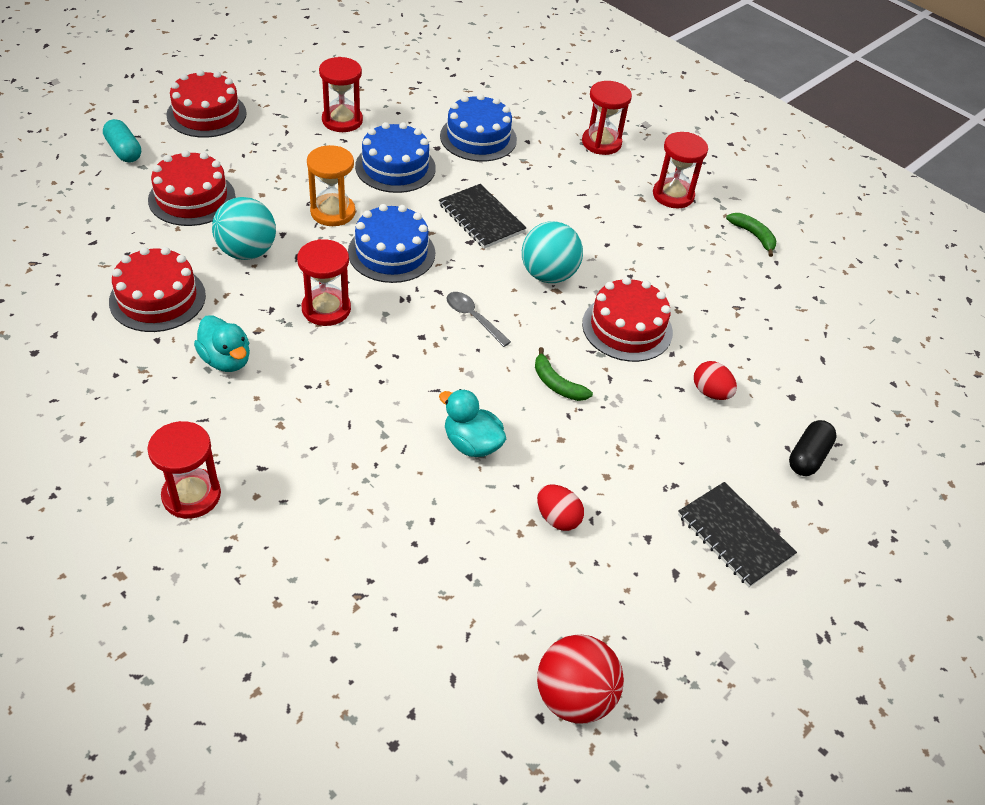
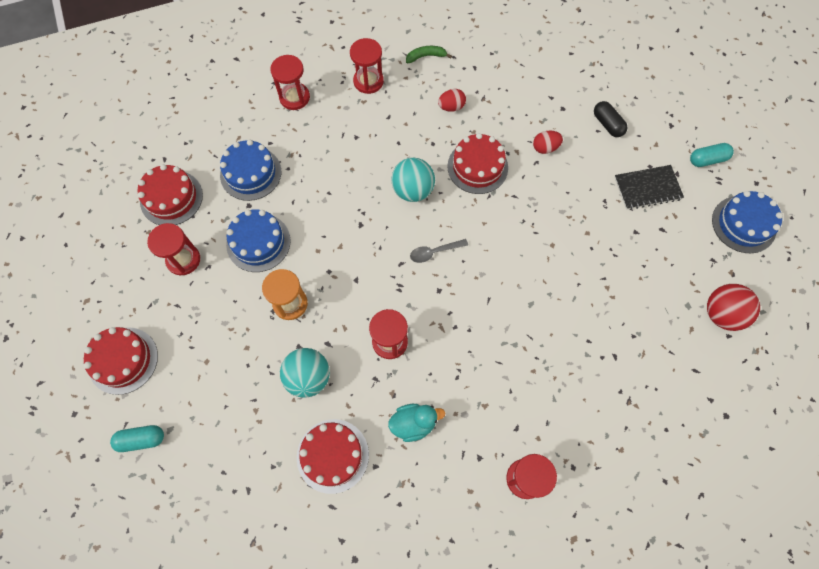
camera: 60 degrees left, 20 degrees up
(192, 198) = (228, 401): red cake -> red cake (171, 198)
(391, 252) = (350, 279): blue cake -> blue cake (743, 224)
(472, 443) = (539, 296): turquoise duck -> none
(481, 218) = (340, 207): black notebook -> none
(556, 384) = (509, 228): green banana -> none
(557, 518) = (608, 272): red egg -> red egg (451, 107)
(849, 610) = (707, 160): none -> turquoise capsule

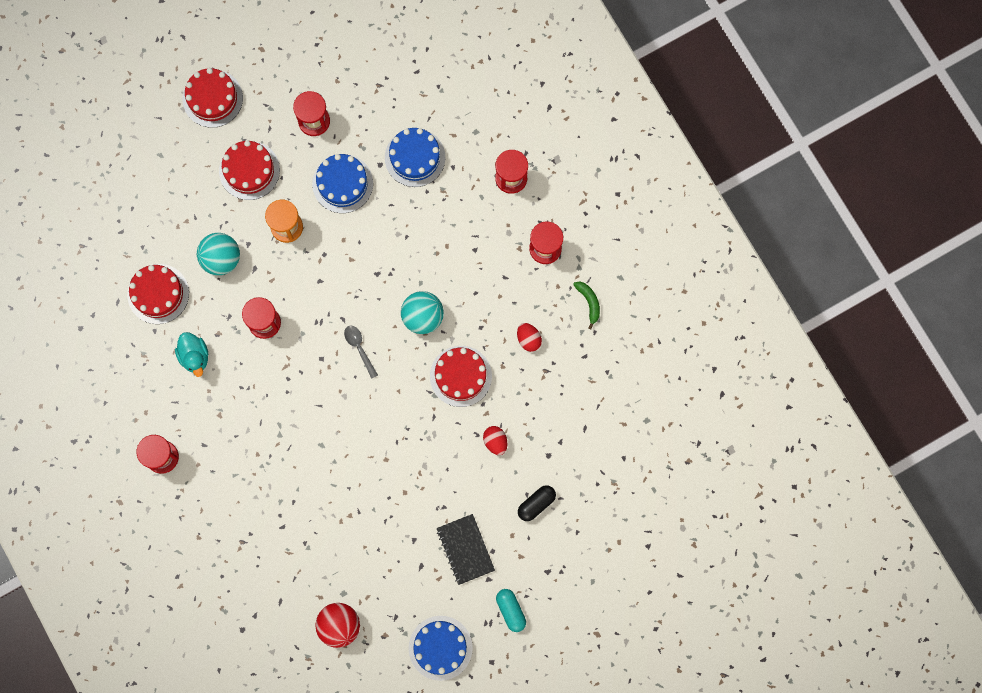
camera: 80 degrees right, 10 degrees up
(141, 439) = (148, 135): turquoise capsule -> none
(171, 198) = (375, 91): red cake -> red cake (249, 170)

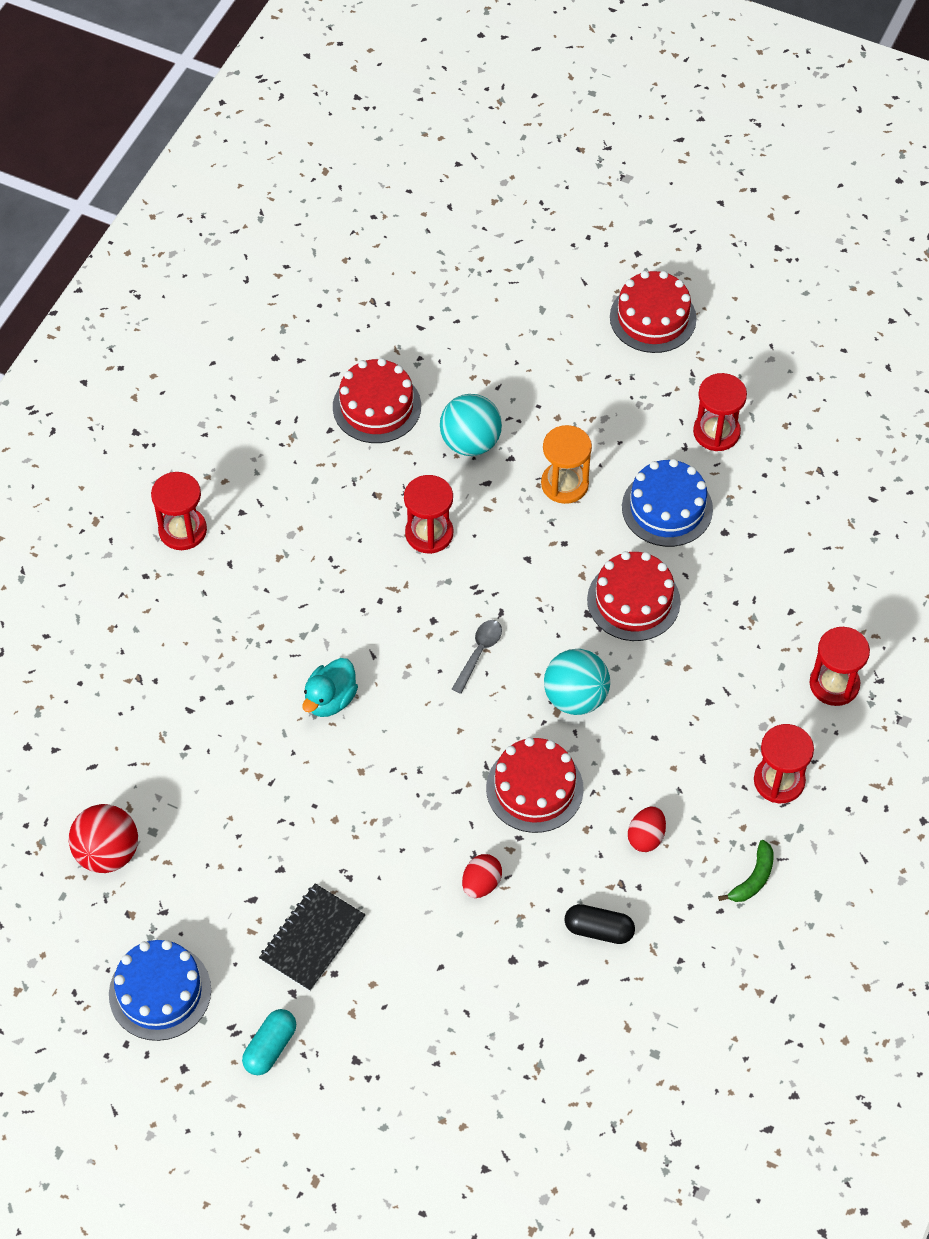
camera: 55 degrees right, 20 degrees down
(194, 356) = (330, 488): turquoise duck -> turquoise duck (330, 699)
(249, 170) = (600, 405): red cake -> red cake (633, 600)
(415, 157) = (766, 563): blue cake -> none
(536, 504) = (436, 987): black capsule -> black capsule (599, 930)

